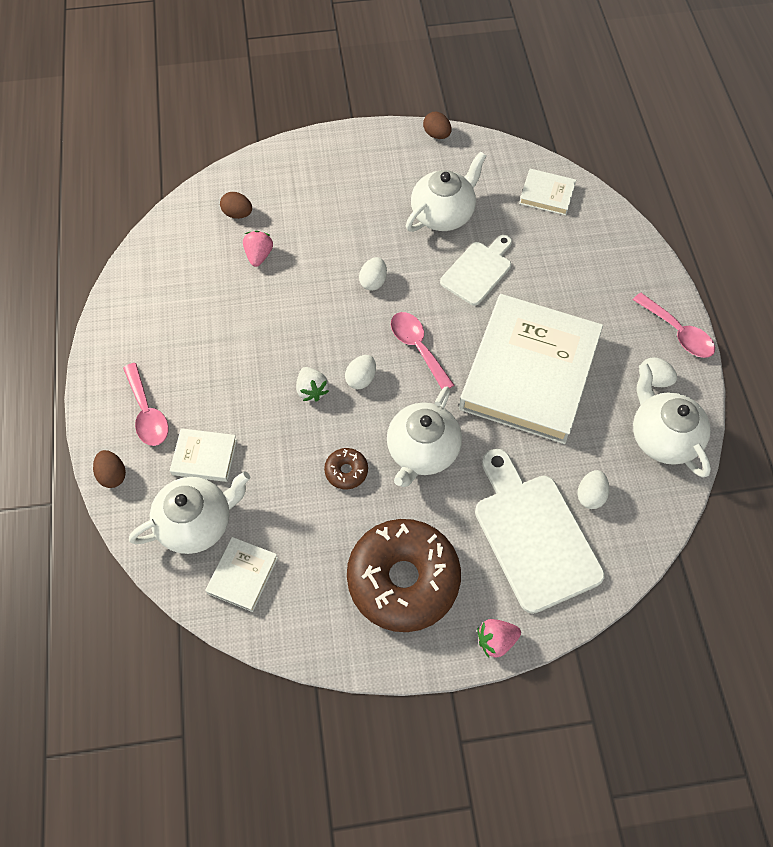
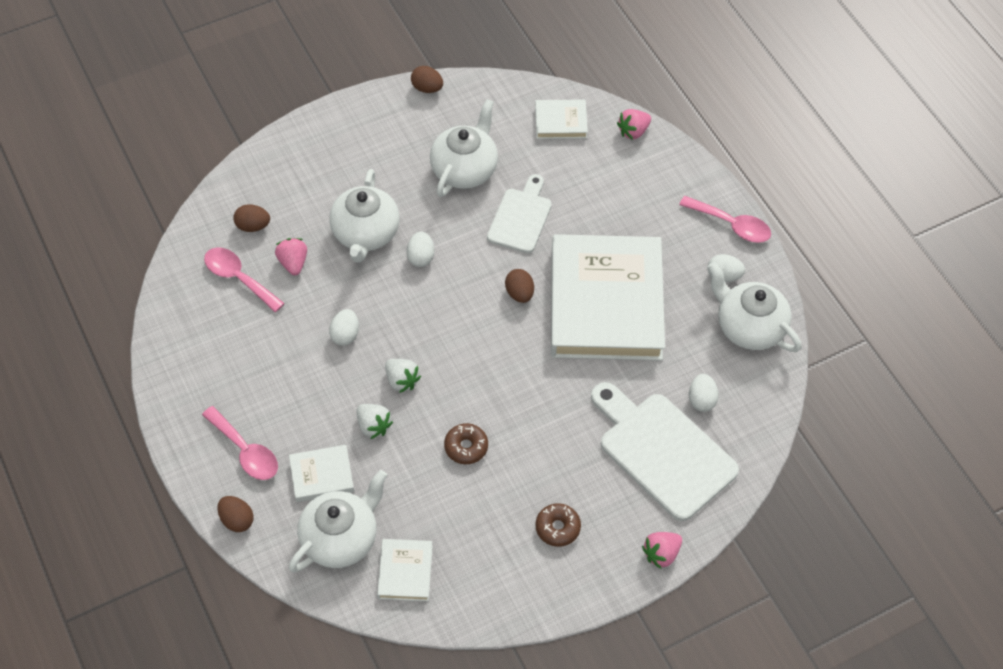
camera: 20 degrees left, 5 degrees down
(269, 425) = (373, 426): none -> white strawberry
(361, 379) = (446, 356): white egg -> white egg (345, 335)
(403, 579) = (557, 528): brown donut -> brown donut, size x0.41
(417, 347) = (489, 309): pink spoon -> pink spoon (238, 278)
(422, 451) = (531, 406): white teapot -> white teapot (365, 234)
(451, 340) = (519, 293): none -> brown egg
(612, 221) = (633, 131): none -> pink strawberry

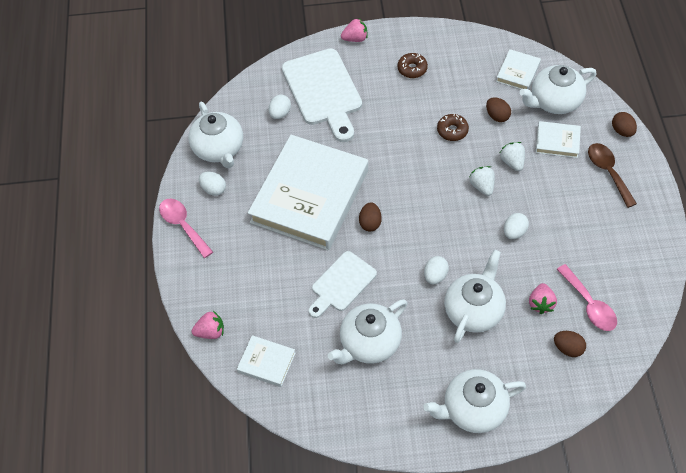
camera: 155 degrees left, 0 degrees up
(246, 451) = (608, 172): pink spoon -> brown spoon
(336, 142) = (473, 409): none -> white teapot
(427, 88) = (370, 441): brown egg -> brown egg (497, 116)

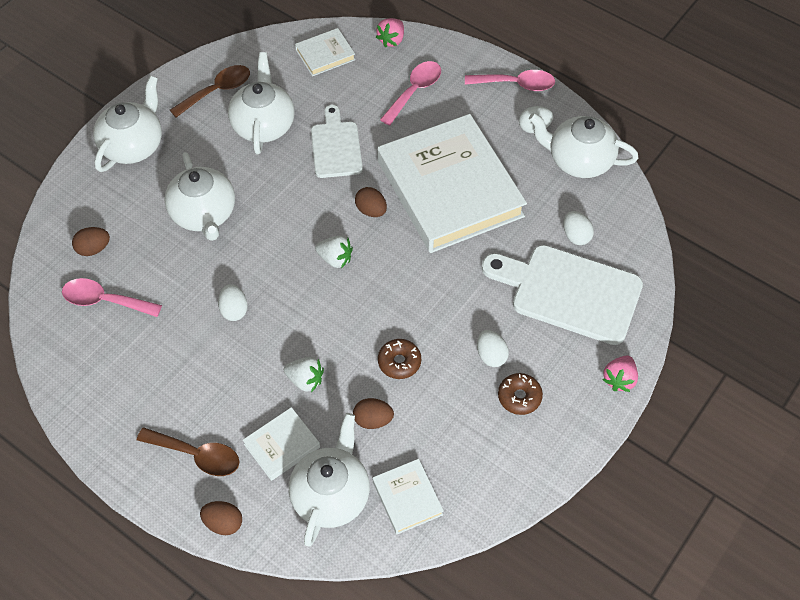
camera: 130 degrees right, 0 degrees up
(246, 278) = (415, 91): none -> pink spoon
(371, 402) = (217, 91): none -> brown spoon
(435, 276) = (266, 214): white egg -> white egg (491, 355)
(482, 186) = (309, 329): white strawberry -> white strawberry (335, 259)
(541, 303) = (150, 266): pink strawberry -> none

